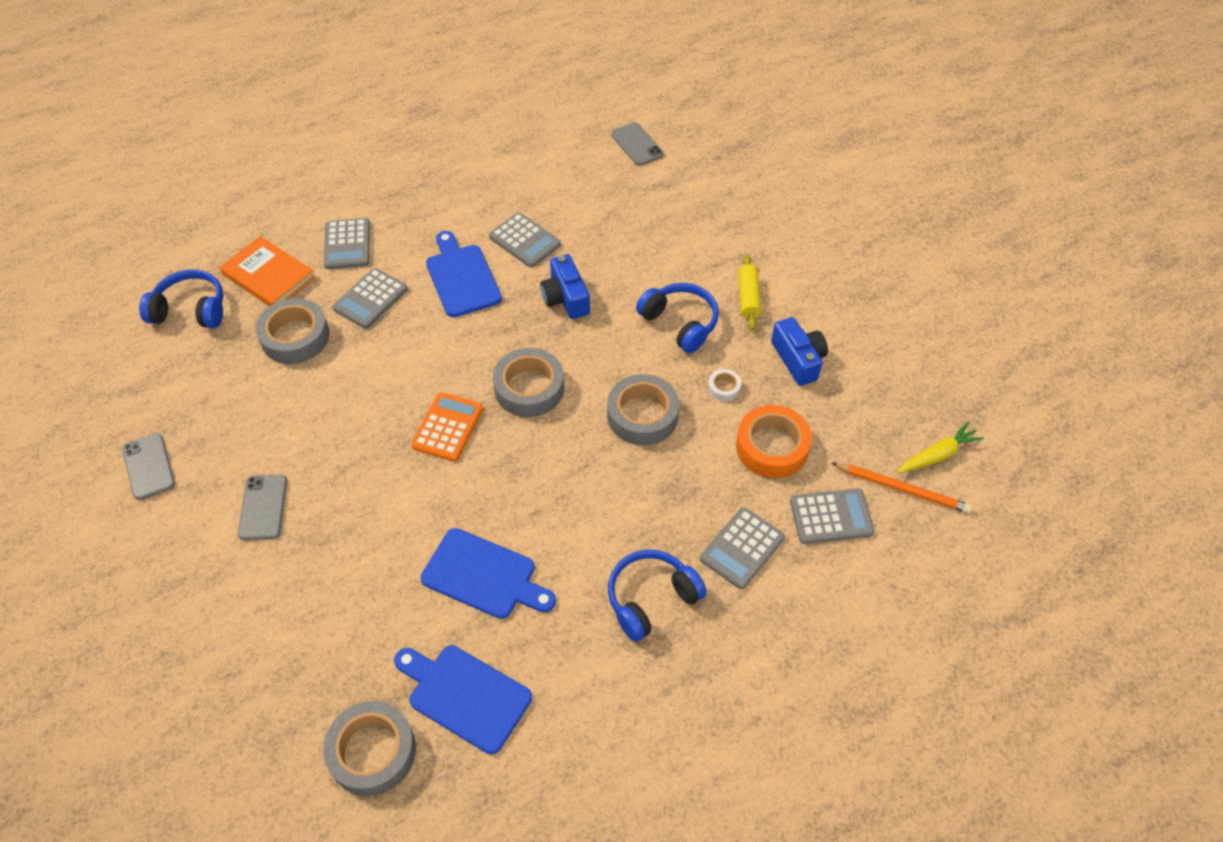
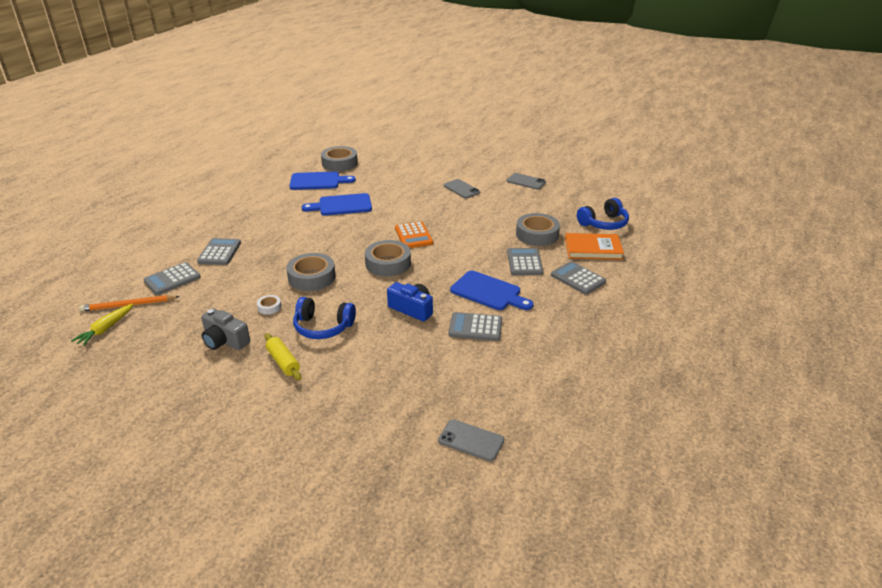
camera: 145 degrees right, 20 degrees down
(651, 599) = (257, 224): blue headphones -> none
(772, 447) = (222, 293): orange tape -> none
(798, 359) = (225, 341): blue camera -> grey camera

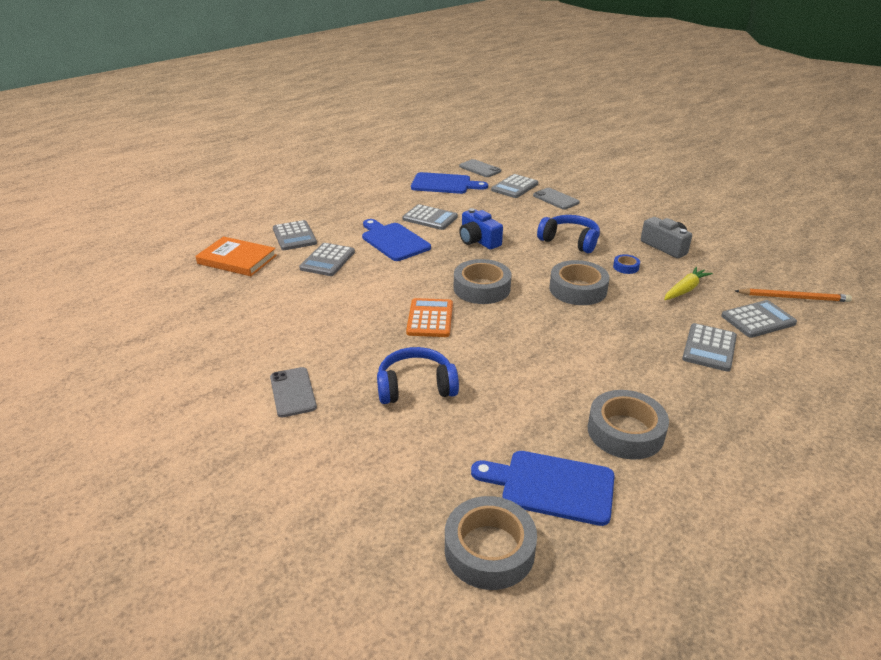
camera: 160 degrees left, 0 degrees up
(105, 329) = (800, 277): yellow carrot -> yellow carrot (685, 289)
(269, 307) = (625, 267): white tape -> blue tape
(283, 362) = (607, 224): yellow rolling pin -> none
(342, 205) = (516, 401): blue cutting board -> blue cutting board (444, 184)
(406, 406) = (514, 187): none -> grey calculator
(526, 181) = (171, 384): grey phone -> grey phone (556, 199)
(537, 234) = (275, 288): grey tape -> grey tape (625, 431)
(604, 223) = (176, 286): blue headphones -> blue headphones (416, 387)

